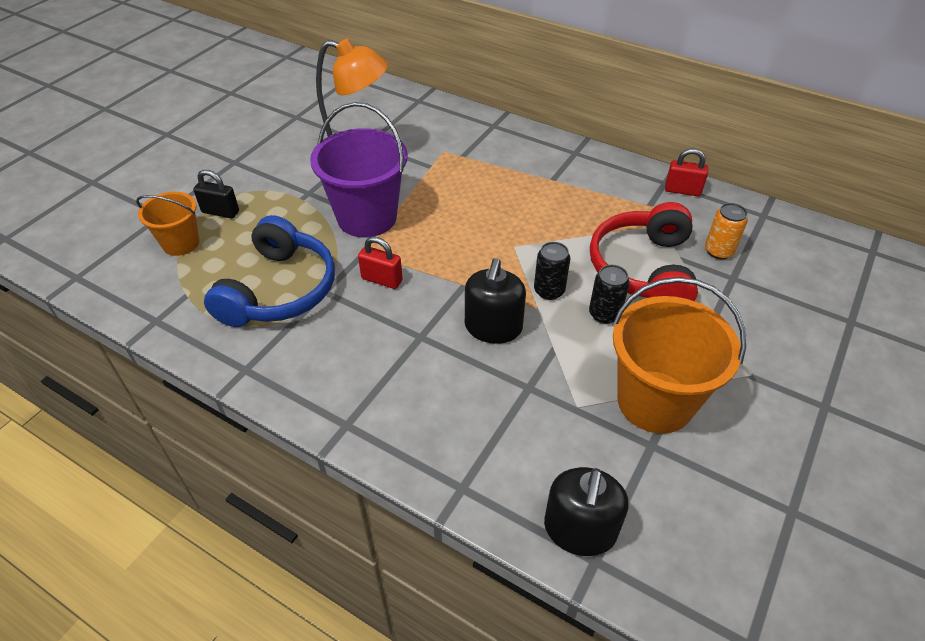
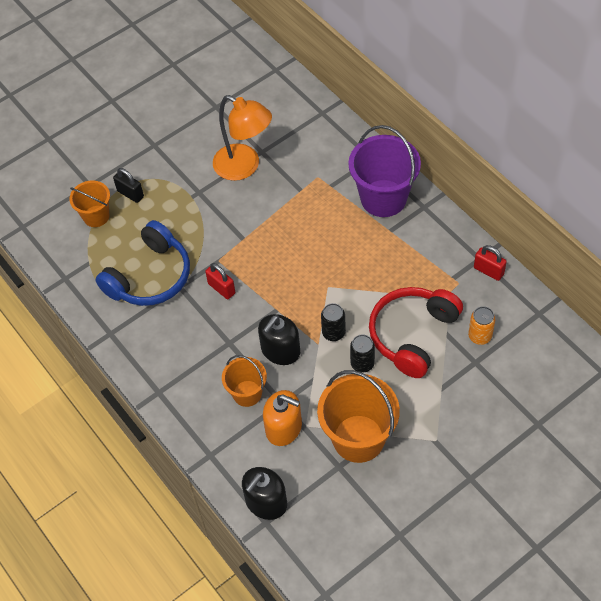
camera: 25 degrees right, 10 degrees up
(367, 217) = (232, 229): purple bucket -> purple bucket (383, 198)
(475, 390) = (247, 393): none -> orange bucket
(549, 418) = (284, 428): none -> orange soap dispenser

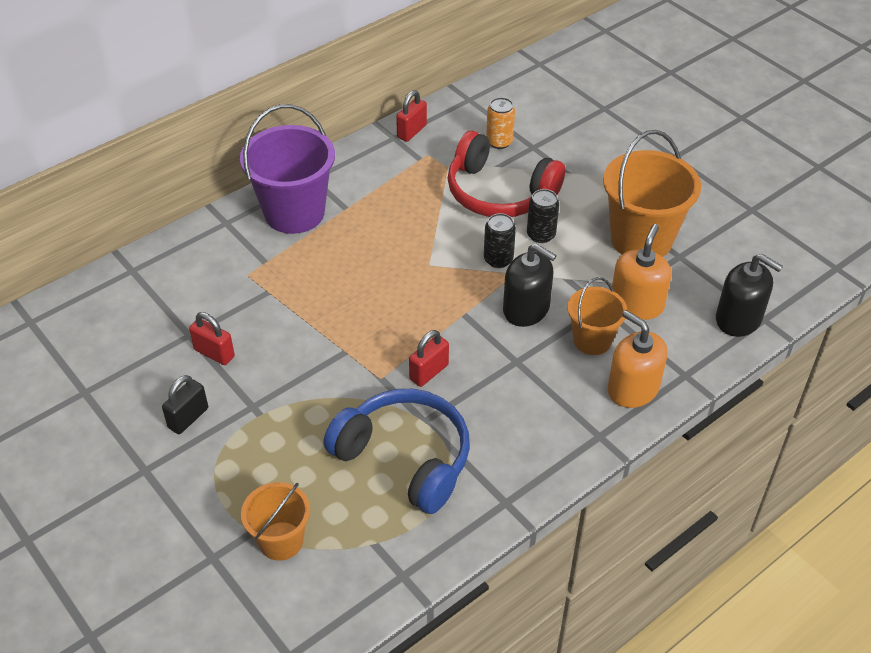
camera: 95 degrees left, 10 degrees down
(130, 194) = (242, 495): black padlock -> black padlock (188, 418)
(199, 417) = (633, 389): none -> orange soap dispenser
(244, 167) = (214, 353): orange lamp -> red padlock

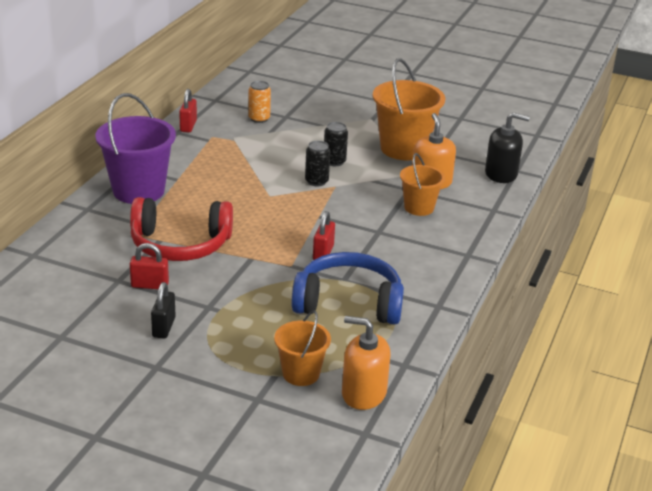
camera: 30 degrees left, 15 degrees down
(499, 193) = (284, 146): red headphones -> red headphones (180, 244)
(526, 309) = (360, 202): black soap dispenser -> none
(633, 389) = (467, 225): orange soap dispenser -> orange soap dispenser (363, 393)

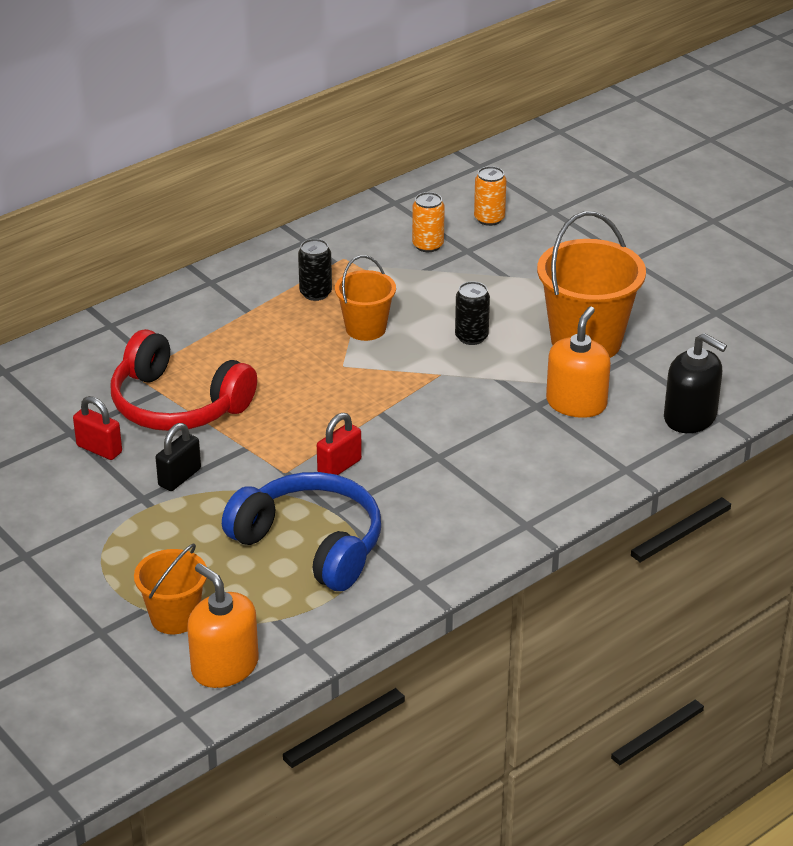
camera: 30 degrees right, 5 degrees up
(138, 190) = (189, 315): purple bucket -> none
(163, 327) = (71, 508): black padlock -> black padlock (179, 477)
(188, 126) = (326, 235): red padlock -> none
(283, 97) = (489, 219): none -> orange can
(316, 181) = (421, 361): black can -> black can (315, 293)
(419, 208) = (523, 437): orange bucket -> orange bucket (365, 328)

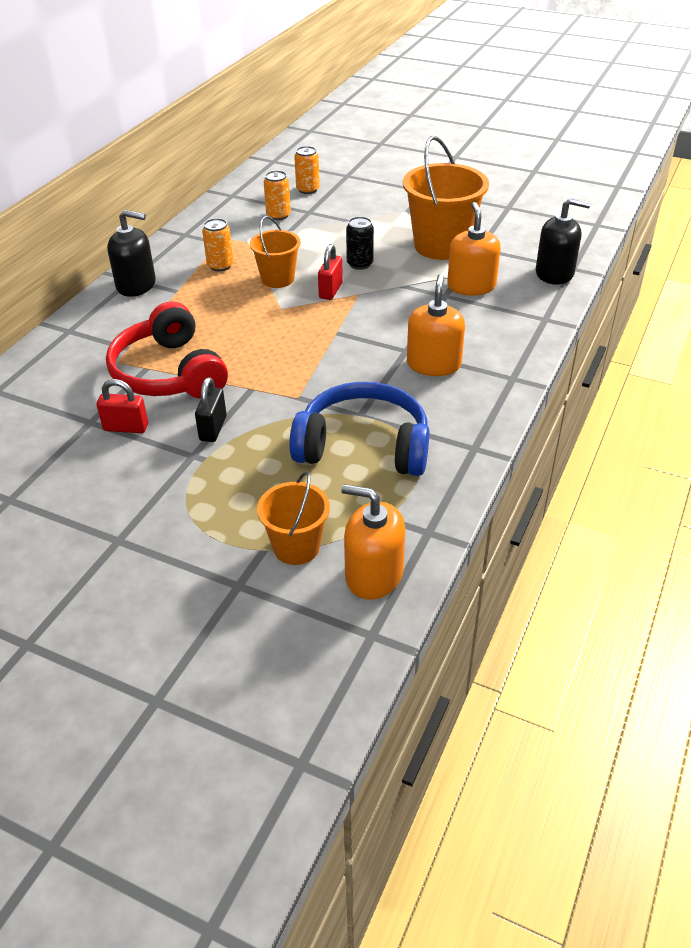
camera: 25 degrees left, 5 degrees up
(177, 404) = (169, 373): red headphones -> red headphones turned 60 degrees clockwise
(211, 291) = (136, 285): none -> black soap dispenser
(315, 293) = (220, 266): black can -> orange can
(339, 467) = (337, 380): red padlock -> red padlock (330, 290)
(454, 482) = (433, 364): none -> orange soap dispenser

